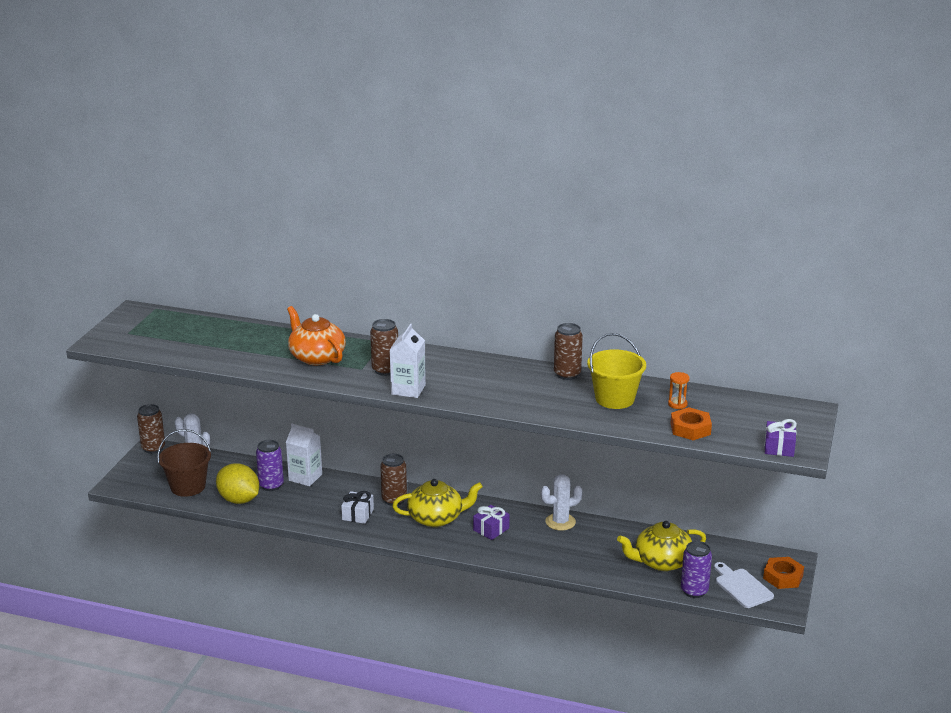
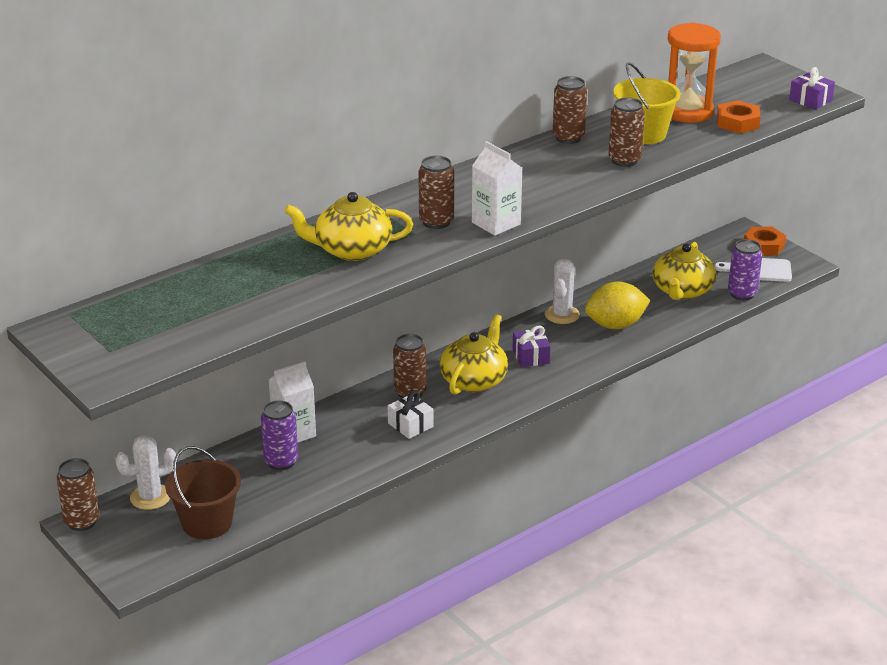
camera: 55 degrees left, 5 degrees up
(239, 500) = (283, 495): yellow lemon -> yellow lemon (615, 325)
(316, 357) = (351, 250): orange teapot -> yellow teapot
(562, 404) = (624, 160): none -> brown can
(677, 404) = (687, 112): orange hourglass -> orange hourglass, size x2.41

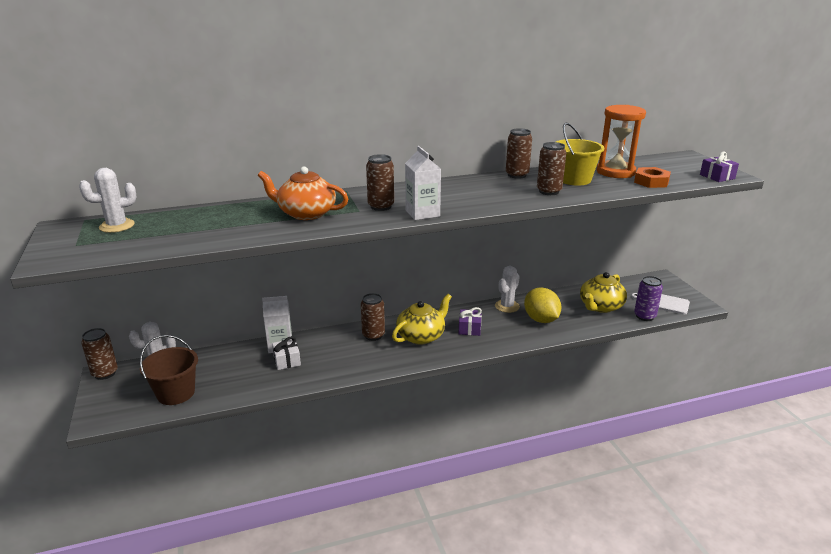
camera: 20 degrees right, 5 degrees down
(127, 314) = (117, 226): none -> white cactus
(281, 462) = (257, 362): purple can -> none
(351, 250) = (306, 213): yellow teapot -> orange teapot
(410, 425) = (358, 357): white gift -> white gift (287, 361)
(615, 325) = (541, 319): yellow lemon -> yellow lemon turned 60 degrees clockwise
(763, 246) = (673, 288): orange nut -> none

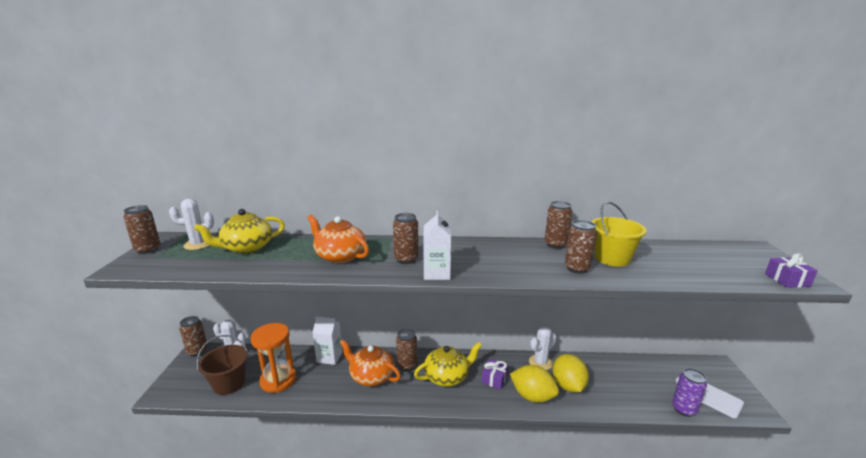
camera: 20 degrees right, 5 degrees down
(55, 240) = (148, 250): none -> brown can
(287, 361) = (325, 374): white gift -> none
(340, 352) = (371, 376): none -> orange teapot
(512, 334) = (532, 396): none -> yellow lemon
(600, 306) = (637, 385): yellow teapot -> yellow teapot (247, 248)
(615, 172) = (663, 256): orange hourglass -> orange hourglass (278, 380)
(651, 182) = (699, 274): orange nut -> none

